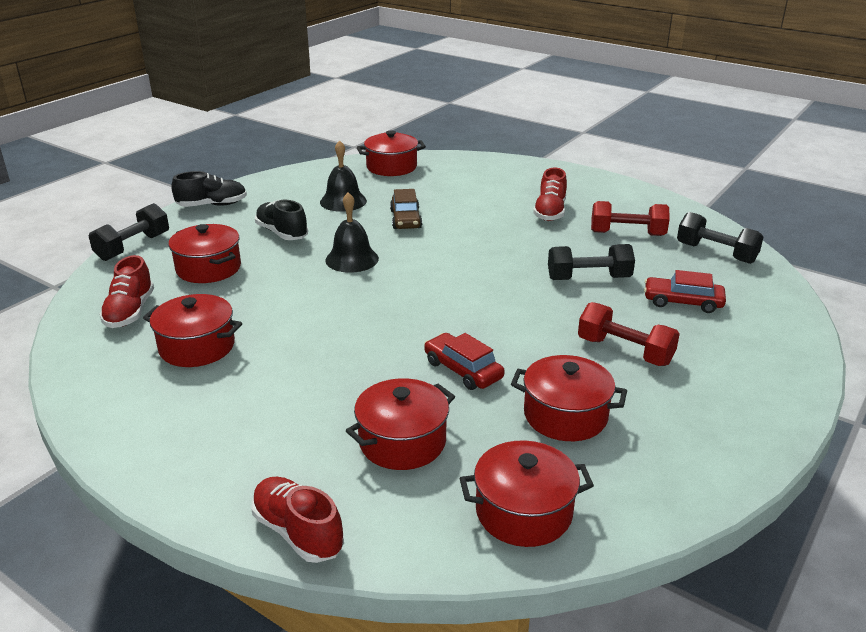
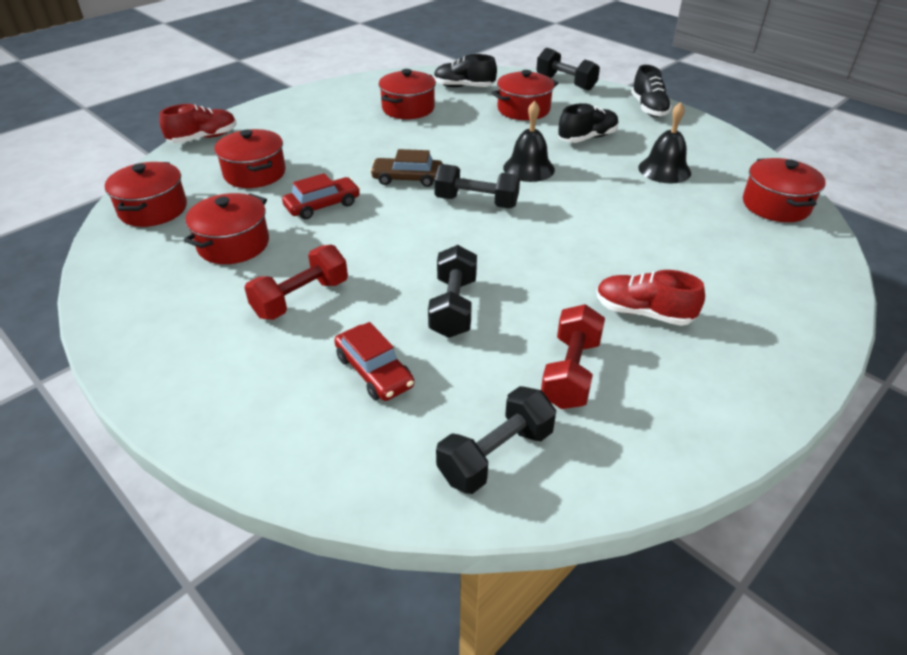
camera: 100 degrees right, 10 degrees up
(130, 312) = (464, 87): red shoe -> black shoe
(405, 219) = (618, 203): brown car -> brown car (407, 178)
(425, 281) = (476, 202): none -> black dumbbell
(682, 302) = (374, 371): red car -> red car turned 120 degrees clockwise

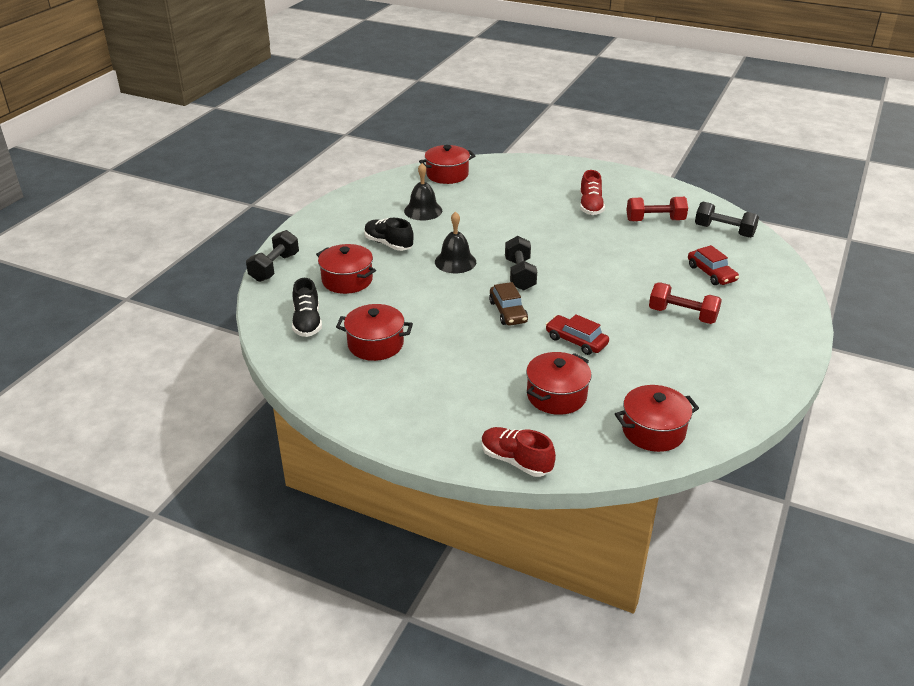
camera: 110 degrees left, 5 degrees down
(233, 244) = (657, 365): red pot -> none
(374, 371) = (711, 273): red car -> red car turned 120 degrees clockwise
(453, 307) = (639, 261): black dumbbell -> none
(648, 108) = (317, 223): black shoe -> none

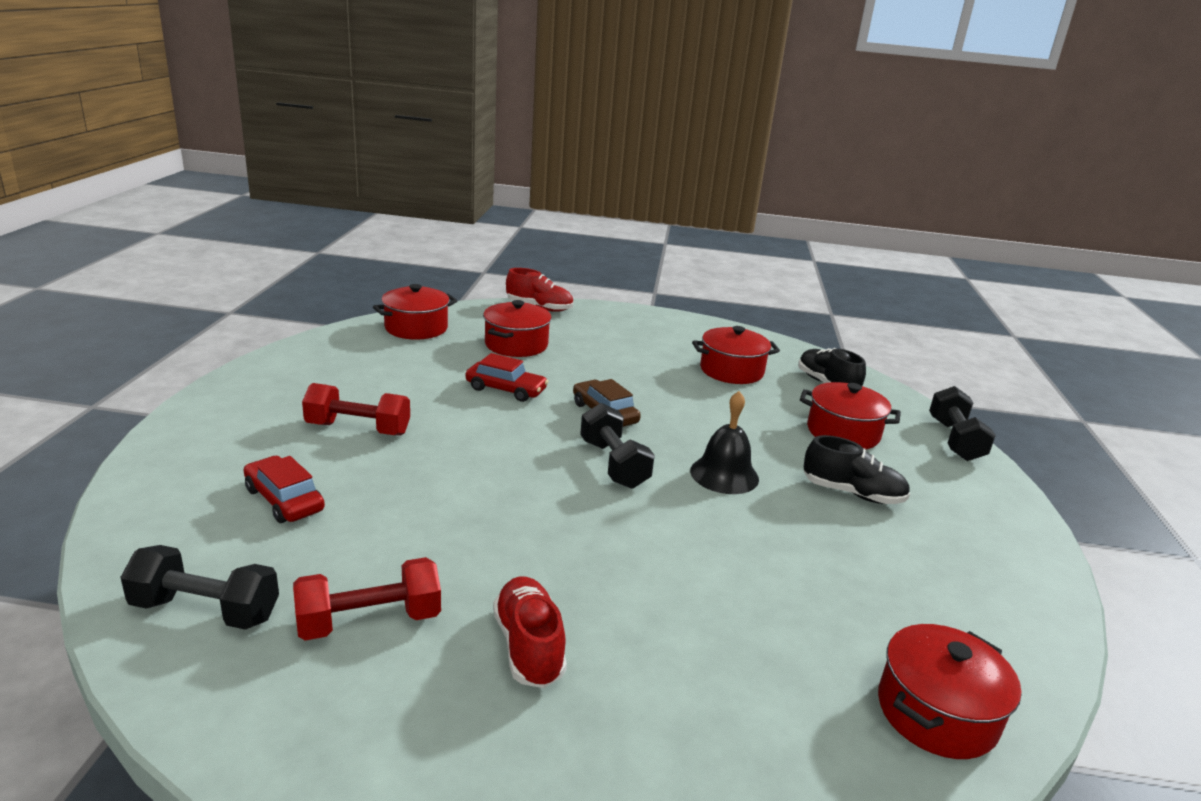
camera: 160 degrees right, 10 degrees down
(423, 210) = (872, 576): black bell -> none

